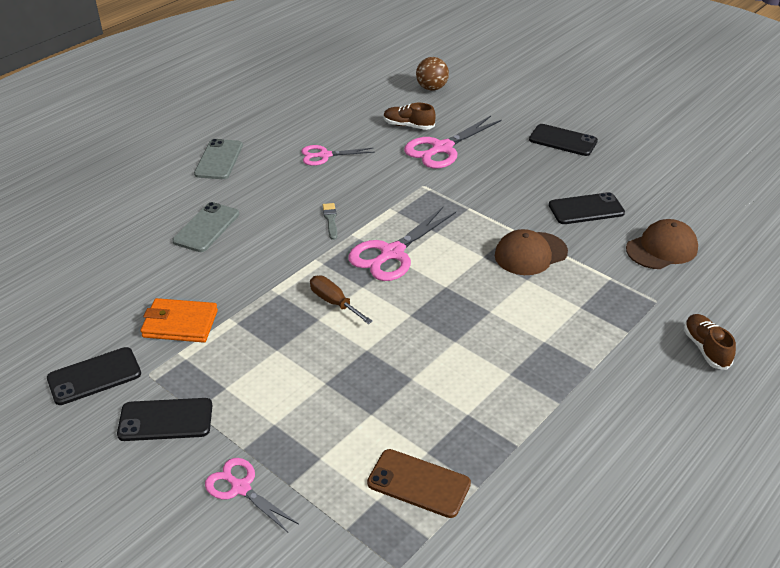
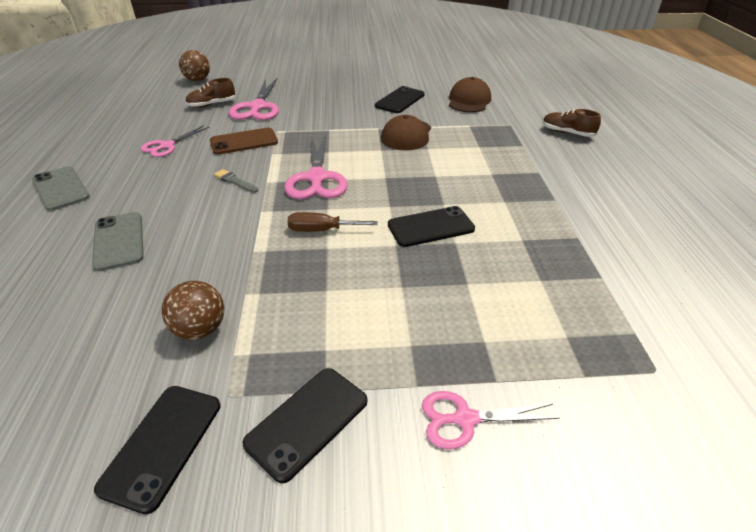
camera: 45 degrees left, 0 degrees up
(180, 324) = (200, 329): orange wallet -> brown ball
(418, 483) = (569, 304): brown phone -> brown phone (244, 142)
(563, 140) = (331, 75): black phone -> black phone (430, 227)

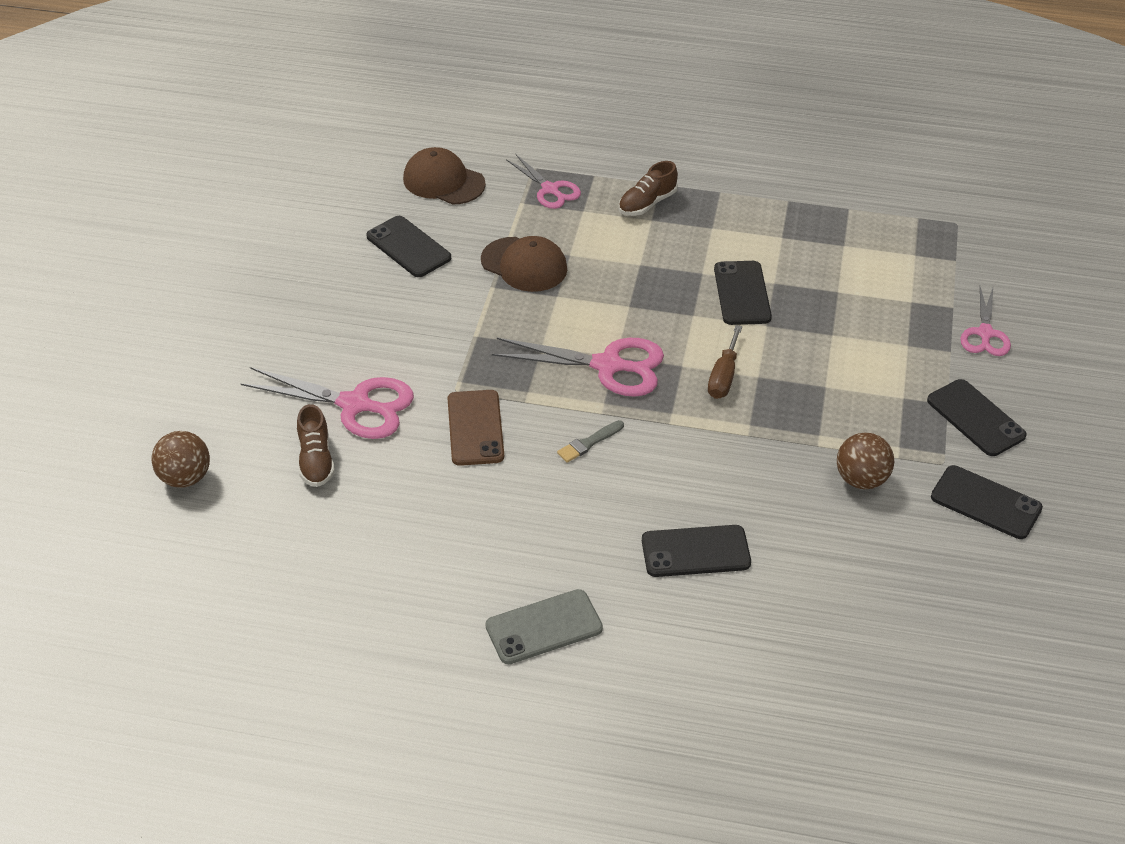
camera: 75 degrees left, 5 degrees up
(119, 241) = (695, 552): grey phone -> black phone
(167, 146) = (452, 515): pink scissors -> pink scissors (550, 190)
(567, 133) = (577, 130): brown shoe -> brown shoe (647, 203)

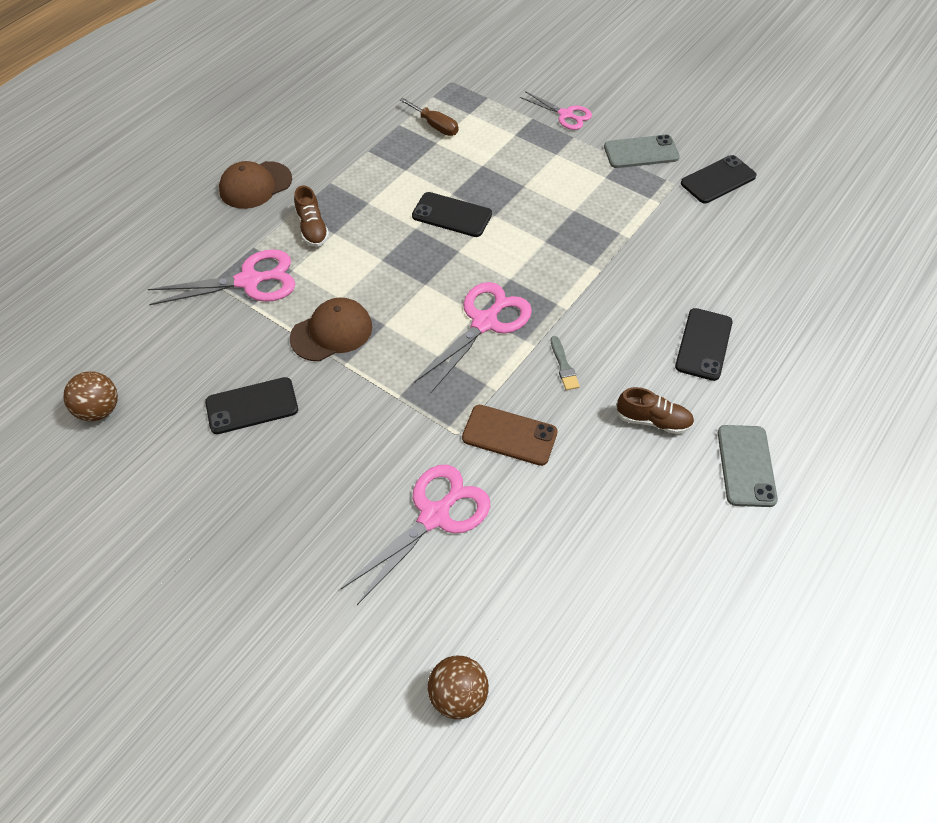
camera: 65 degrees left, 10 degrees up
(316, 460) = (489, 570): brown shoe -> brown shoe (653, 420)
(443, 181) = (181, 350): brown cap -> brown cap (255, 185)
(550, 190) = (249, 281): pink scissors -> pink scissors, size x1.61
(723, 376) = (534, 260): brown screwdriver -> brown screwdriver (435, 126)
(861, 479) = (671, 229): brown ball -> brown ball (99, 410)
(976, 418) = (641, 152): black phone -> grey phone

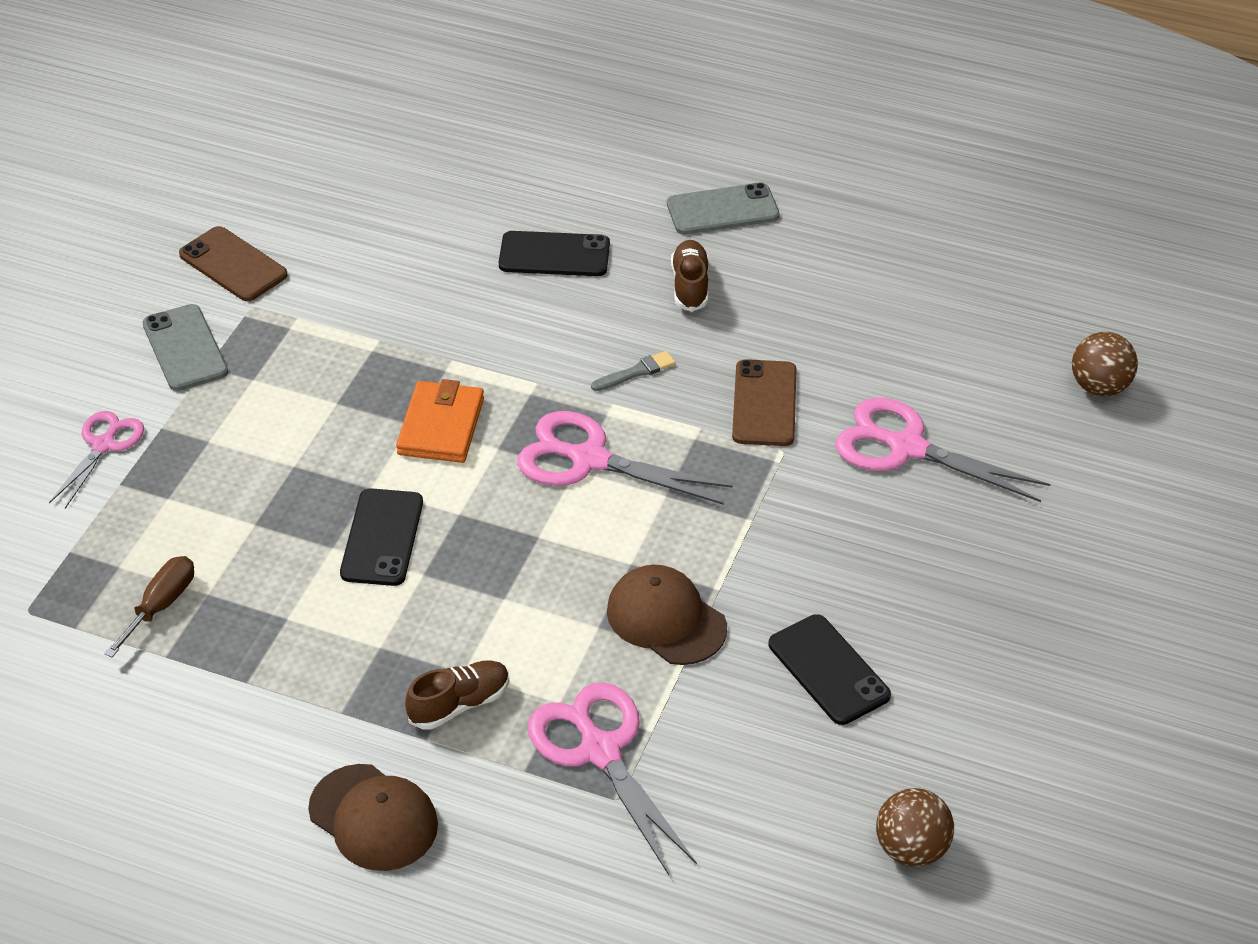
camera: 105 degrees left, 10 degrees down
(538, 255) = (441, 426): none -> orange wallet
(718, 180) = (233, 265): black phone -> brown phone

